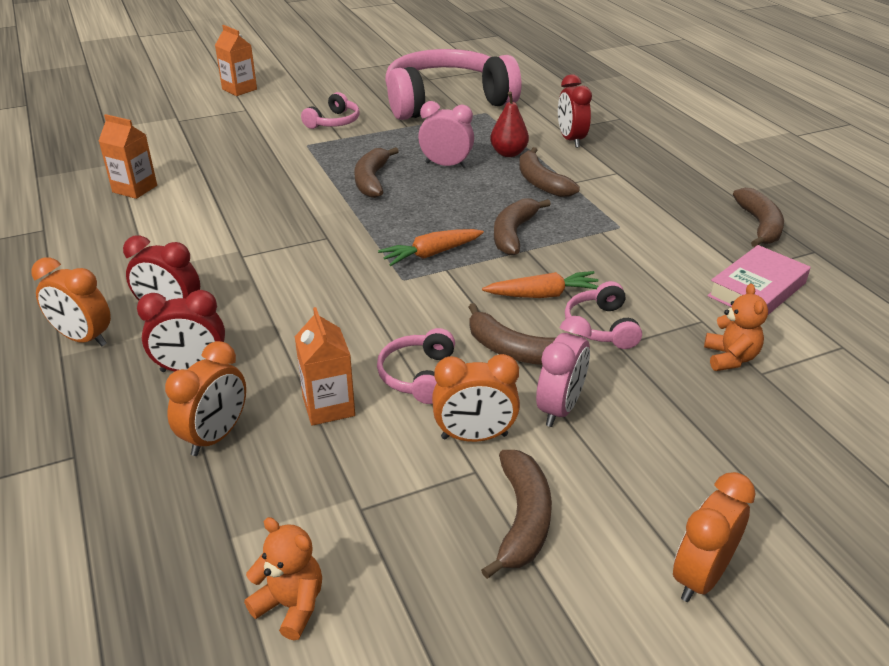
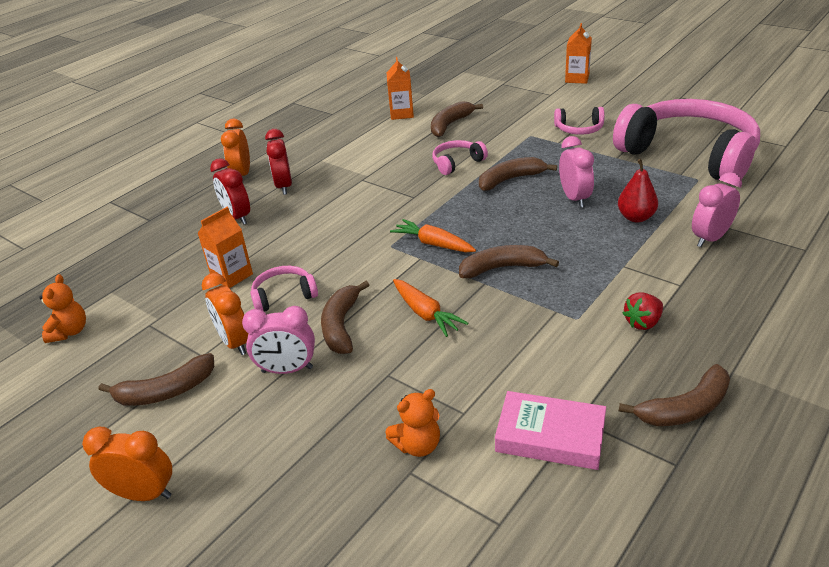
camera: 65 degrees right, 0 degrees up
(216, 436) = (185, 251): orange clock -> none
(541, 182) = (605, 251): brown banana -> brown banana (450, 125)
(571, 140) = (710, 238): red clock -> pink clock
(601, 327) = (406, 357): pink headphones -> pink headphones (457, 163)
(650, 203) = (643, 323): none -> red strawberry

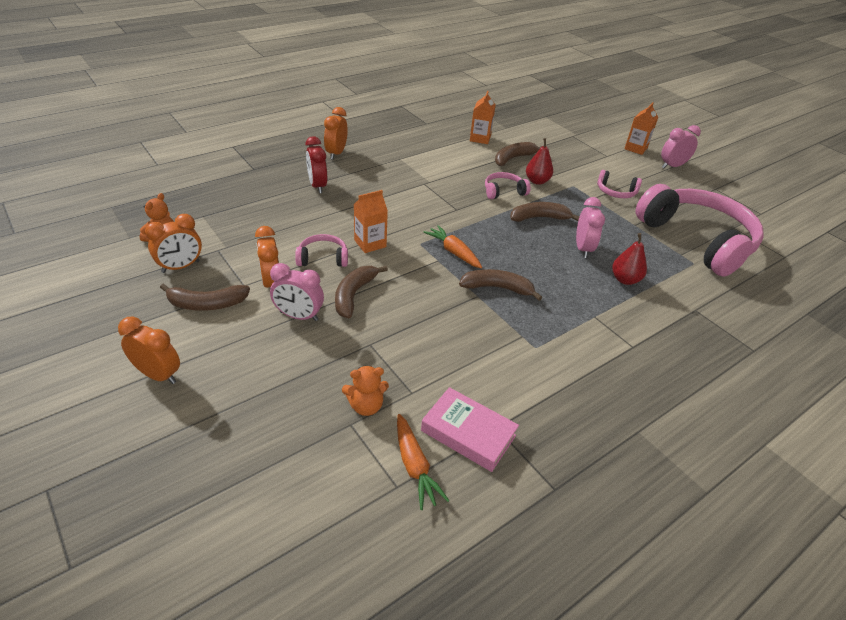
camera: 10 degrees right, 5 degrees up
(111, 358) = (181, 267): none -> orange clock
(232, 276) = (293, 231): orange carton -> orange carton (370, 243)
(284, 186) = (363, 172): red clock -> none
(425, 313) = (420, 305): orange carrot -> orange carrot (414, 466)
(488, 141) = (537, 181): none -> red pear
(643, 323) = (586, 367): red strawberry -> none
(685, 408) = (585, 447): brown banana -> none
(710, 238) = (678, 316): pink clock -> pink clock (672, 166)

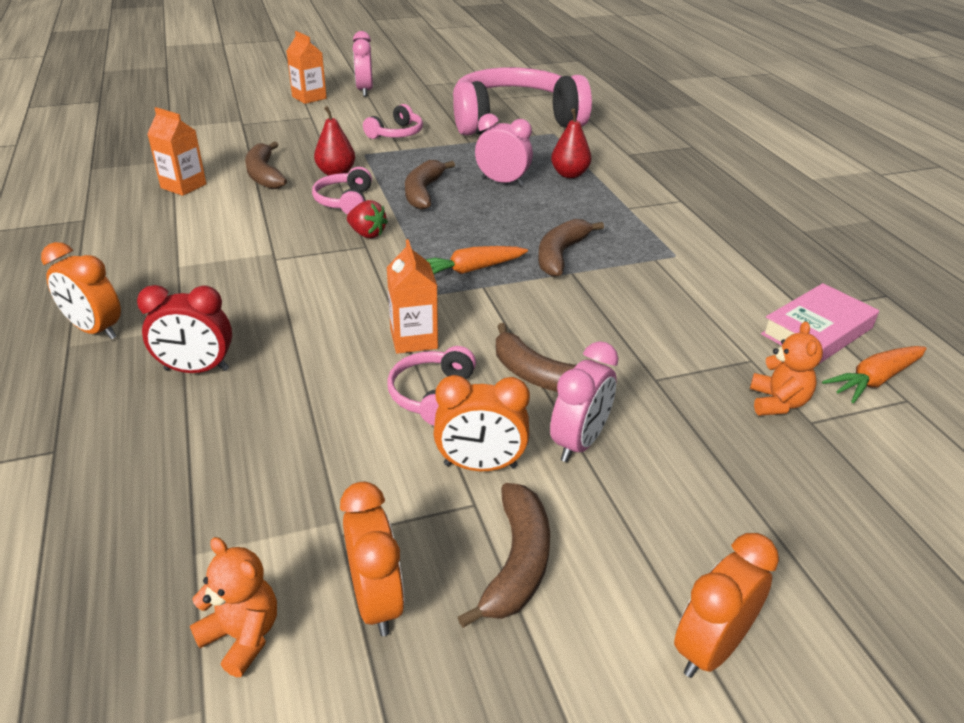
camera: 70 degrees left, 5 degrees down
(414, 466) = (874, 380): orange carrot -> orange carrot turned 150 degrees clockwise
(470, 207) = (367, 234): none -> red strawberry

